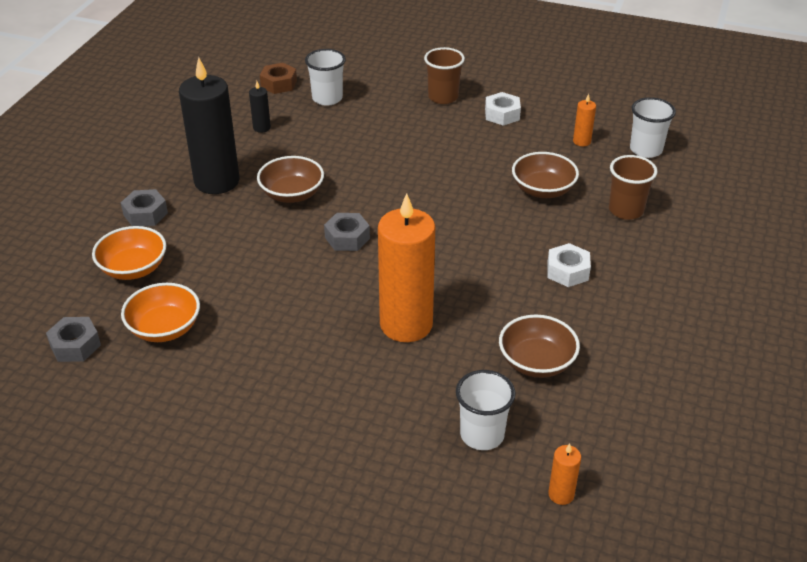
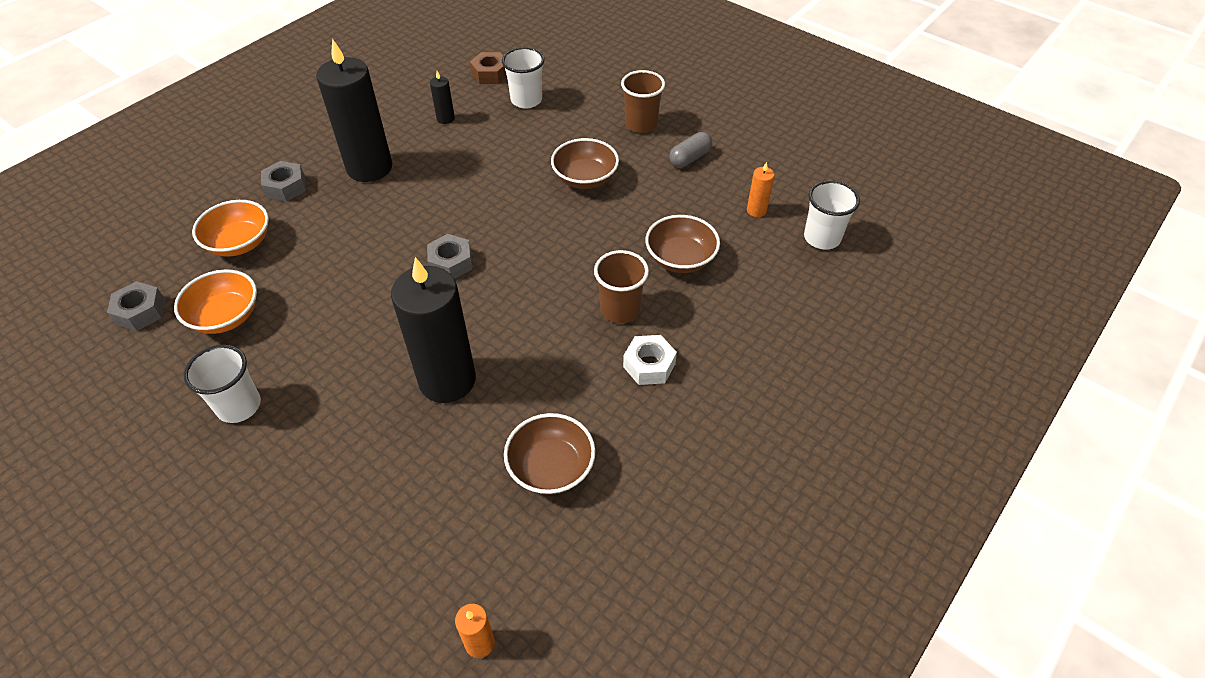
camera: 20 degrees right, 10 degrees up
(292, 194) = (429, 199): brown bowl -> brown bowl (585, 178)
(406, 324) = (447, 380): orange candle -> black candle
(482, 435) = (443, 538): white cup -> white cup (239, 406)
(502, 114) = (690, 158): white nut -> grey capsule
(626, 210) = (756, 307): brown cup -> brown cup (620, 309)

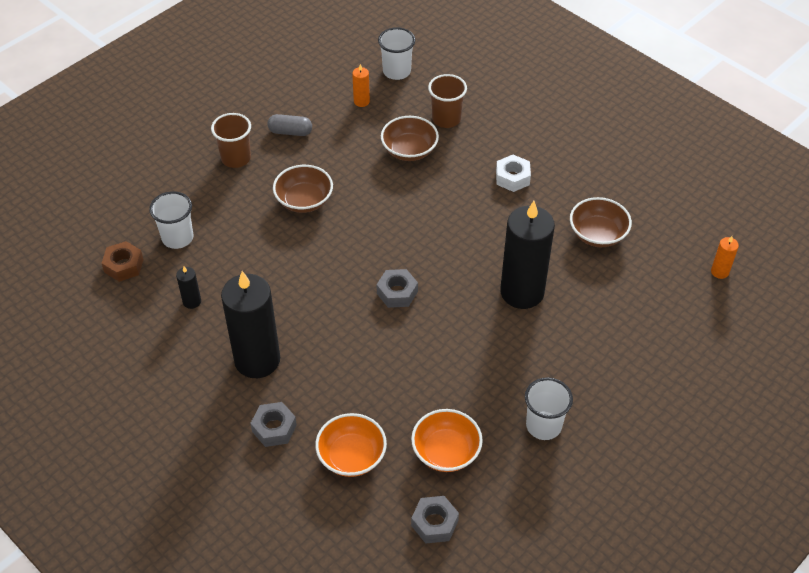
camera: 85 degrees left, 0 degrees up
(620, 309) = (459, 189): brown cup -> brown cup (446, 119)
(690, 158) = (290, 132): grey capsule -> grey capsule turned 45 degrees counterclockwise

